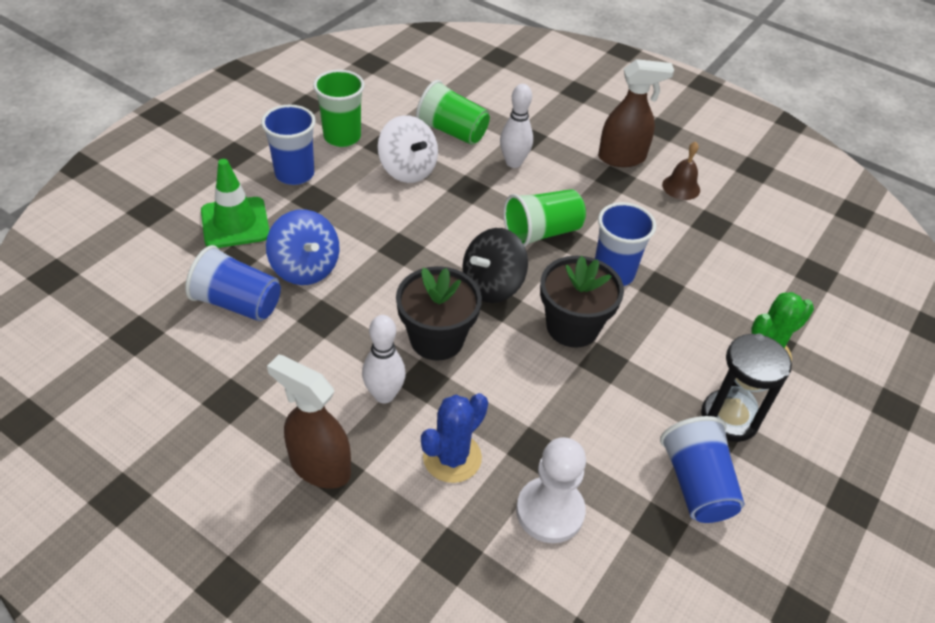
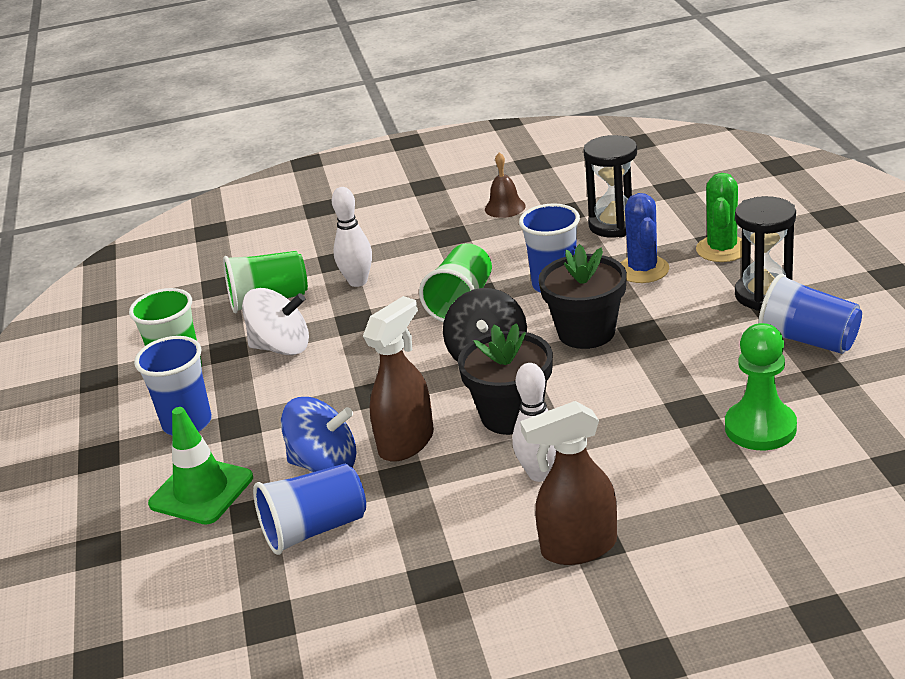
camera: 40 degrees left, 15 degrees down
(452, 457) = (651, 460): blue cactus -> blue cactus (643, 270)
(550, 511) = (760, 428): white pawn -> green pawn
(622, 158) = (432, 221): brown spray bottle -> brown spray bottle (407, 443)
(726, 265) = (614, 225): none -> black hourglass

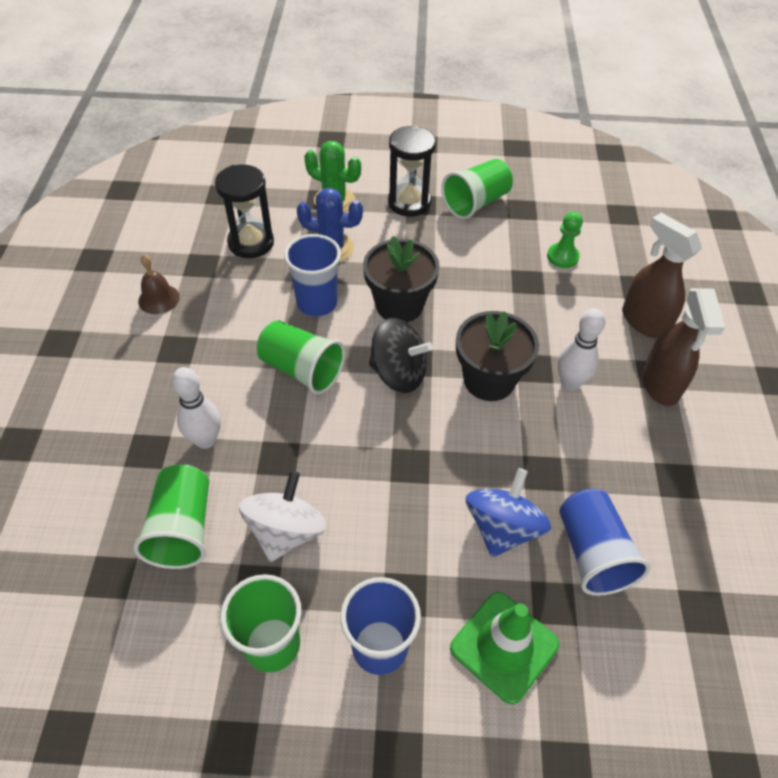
camera: 80 degrees left, 20 degrees up
(407, 443) = (496, 458): brown spray bottle -> brown spray bottle (644, 321)
(760, 428) = (562, 256): green pawn -> green pawn, size x0.64
(808, 340) = (476, 203): blue cup -> green cup

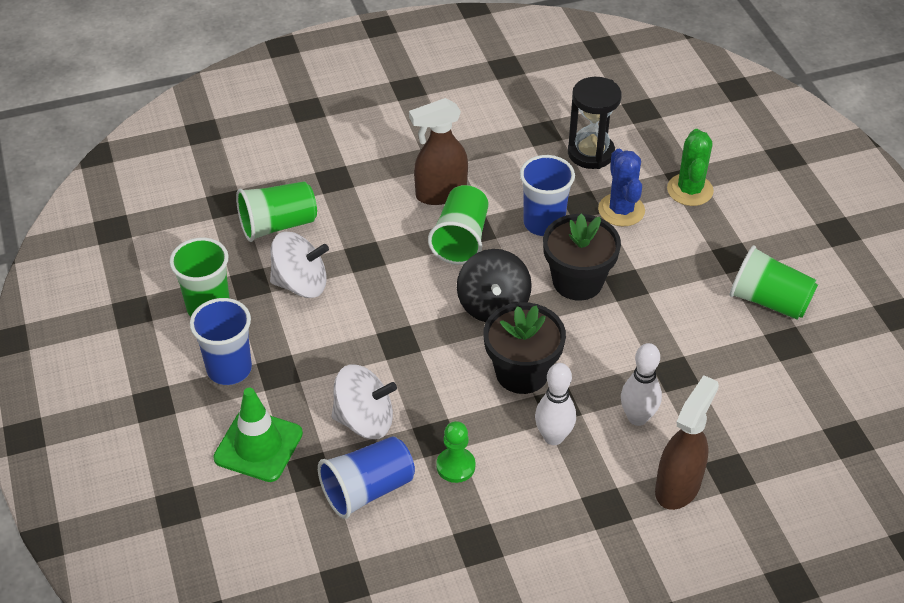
camera: 70 degrees right, 5 degrees down
(159, 299) = (486, 123): brown bell -> none
(205, 440) = (359, 207): white bowling pin -> white bowling pin (637, 418)
(409, 202) = (729, 247): black hourglass -> none
(502, 528) = (364, 420): blue spinning top -> white spinning top
(562, 256) = (733, 395): green pawn -> green pawn (455, 466)
(660, 385) = (593, 514): brown spray bottle -> brown spray bottle (440, 193)

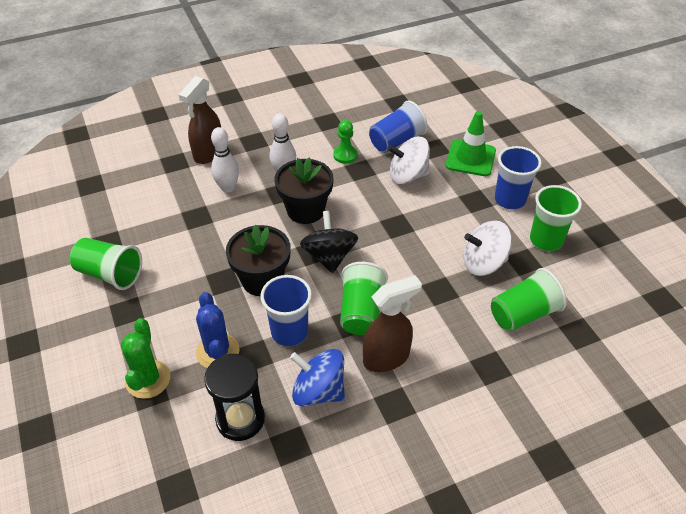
camera: 175 degrees right, 0 degrees up
(514, 170) = (318, 391): none -> blue spinning top

